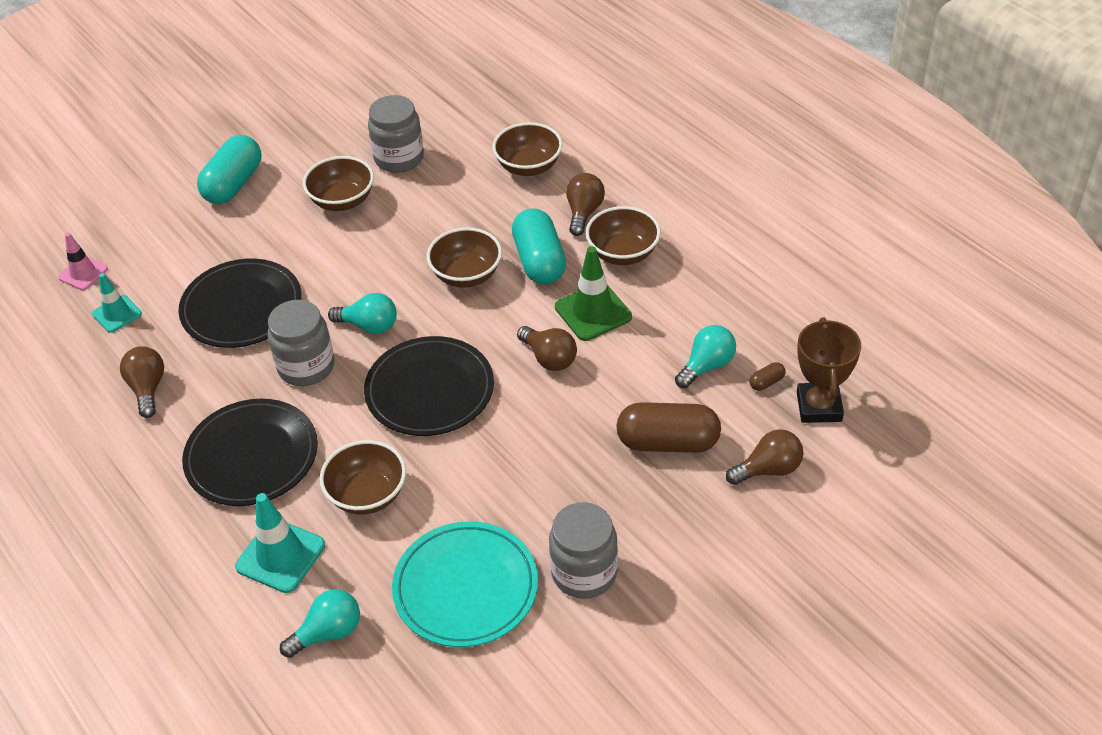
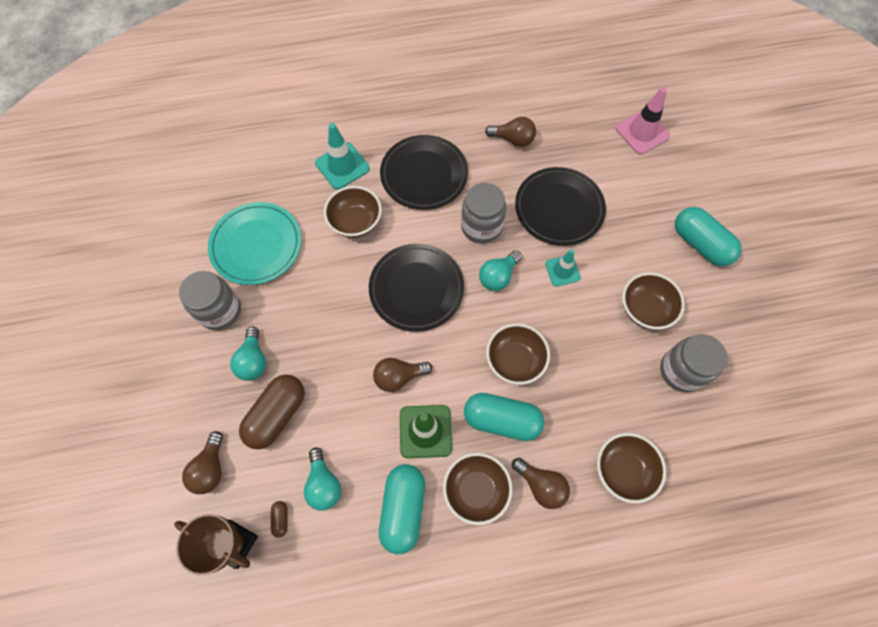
camera: 115 degrees right, 20 degrees up
(83, 273) = (642, 132): pink traffic cone -> pink traffic cone, size x1.55
(117, 314) = (591, 140): turquoise traffic cone -> turquoise traffic cone (562, 271)
(328, 632) = (277, 171): turquoise light bulb -> turquoise light bulb (253, 360)
(681, 296) = (403, 509): none -> turquoise capsule

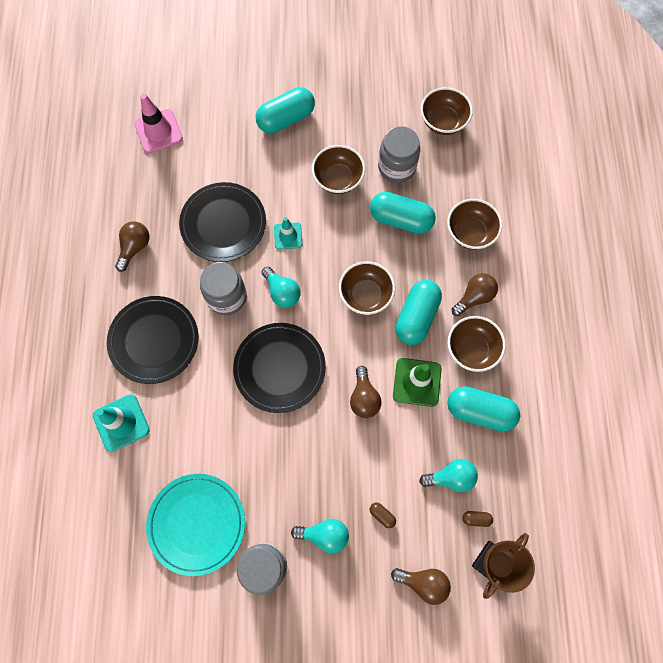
camera: 80 degrees left, 5 degrees up
(277, 415) = (382, 515): brown capsule -> brown capsule, size x0.41
(355, 222) = (193, 417): brown bowl -> brown bowl (443, 121)
(616, 385) = (401, 219): none -> turquoise capsule

